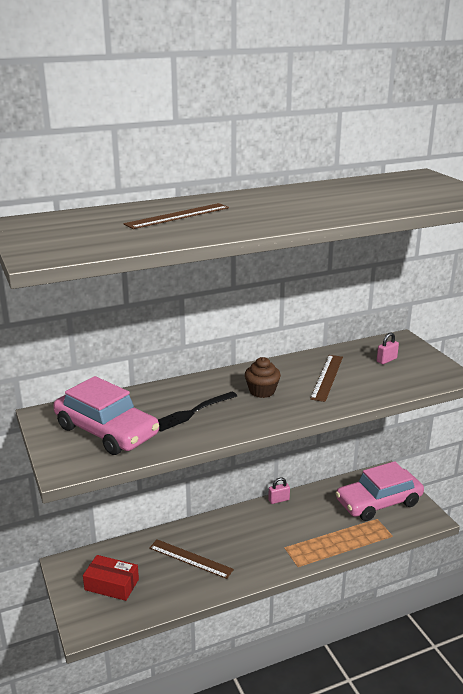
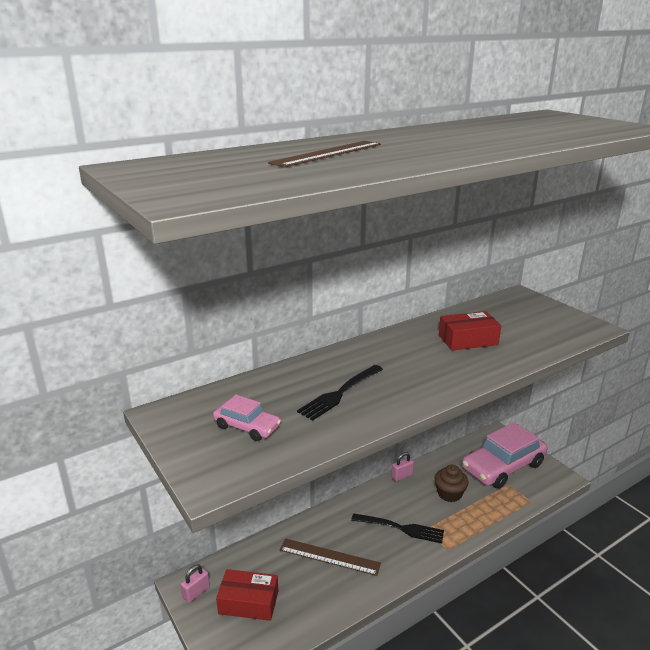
camera: 10 degrees left, 0 degrees up
(106, 431) = (247, 426): pink car -> pink car, size x0.49
(261, 543) = (400, 528): none -> black fork
(262, 391) = (406, 361): brown cupcake -> brown cupcake (449, 494)
(327, 377) = (468, 340): brown ruler -> red box
(386, 360) = (518, 317): pink padlock -> pink padlock (196, 592)

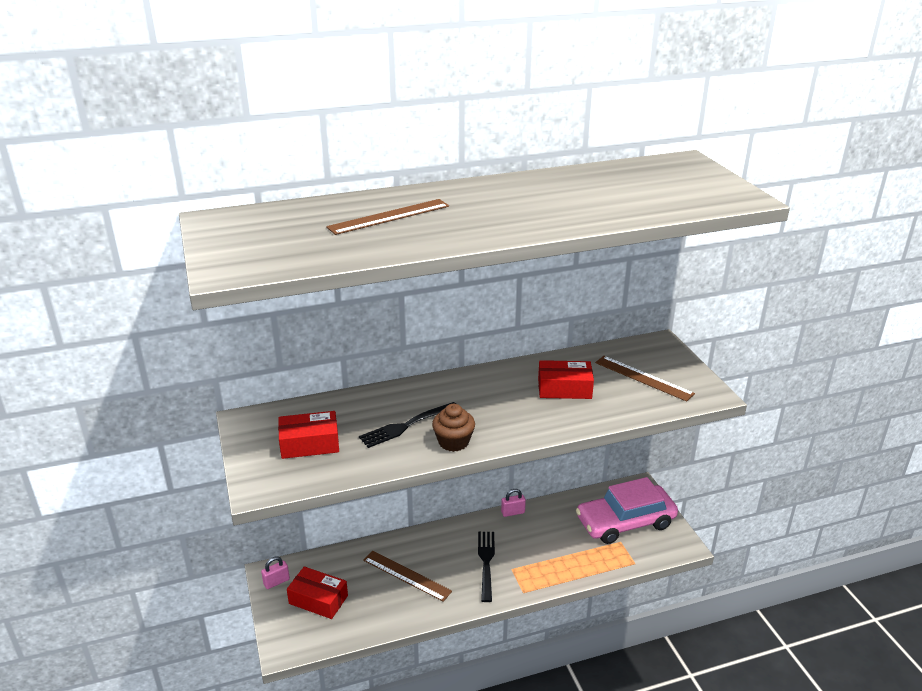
camera: 15 degrees right, 5 degrees up
(247, 426) = (309, 444): pink car -> red box
(400, 528) = (486, 563): black fork -> black fork turned 120 degrees counterclockwise
(449, 494) = (553, 539): brown cupcake -> brown cupcake (453, 442)
(529, 322) = (643, 378): none -> brown ruler

